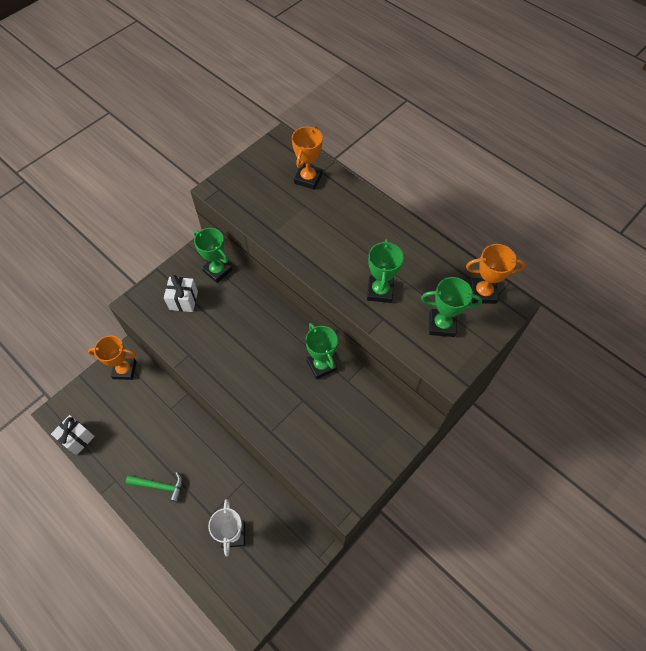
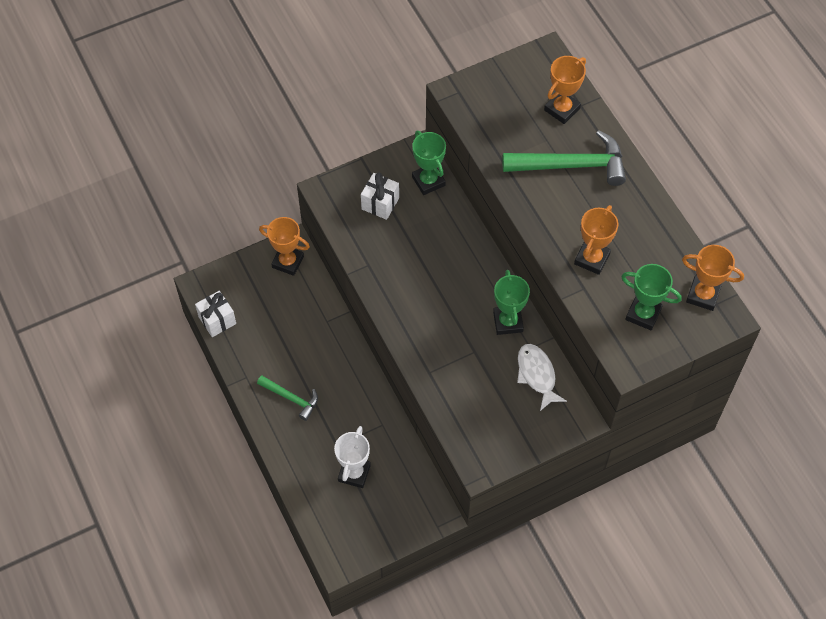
camera: 20 degrees right, 0 degrees up
(333, 220) = (571, 165): none -> green hammer
(362, 403) = (537, 375): none -> white fish
(380, 291) = (592, 259): green trophy -> orange trophy

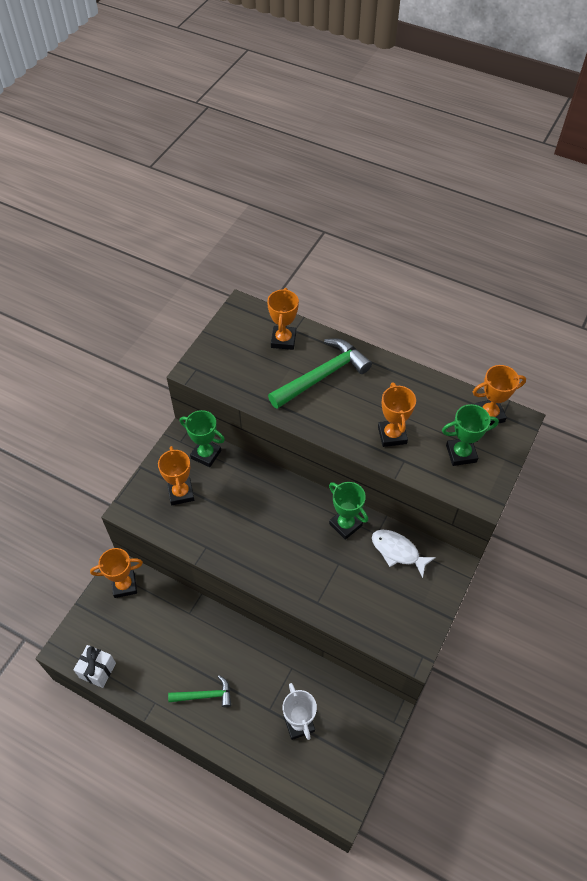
camera: 35 degrees left, 5 degrees down
(380, 203) = (181, 493): white gift -> orange trophy

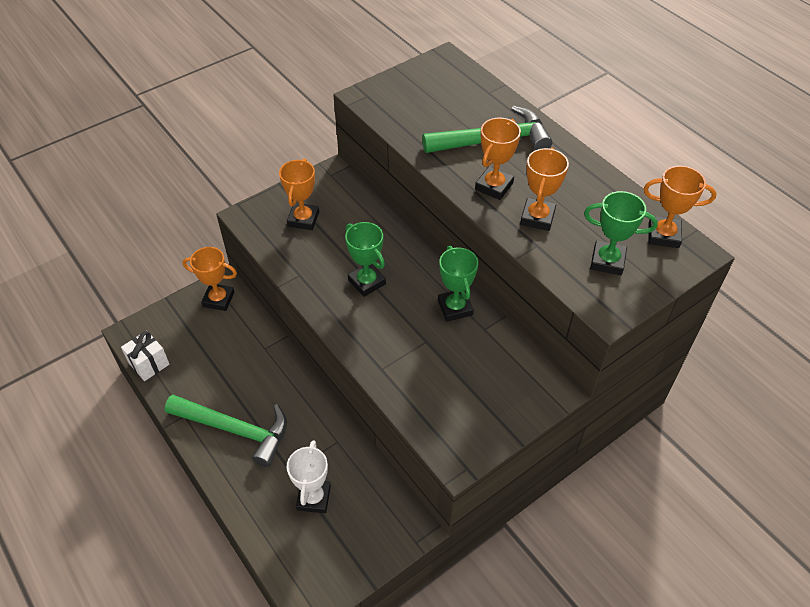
camera: 25 degrees right, 5 degrees down
(205, 695) = (235, 429): green hammer -> green hammer, size x1.79
(206, 454) = (348, 194): green trophy -> green trophy (367, 282)
(283, 340) = (471, 97): orange trophy -> orange trophy (494, 186)
(397, 551) = (498, 354): white fish -> none

